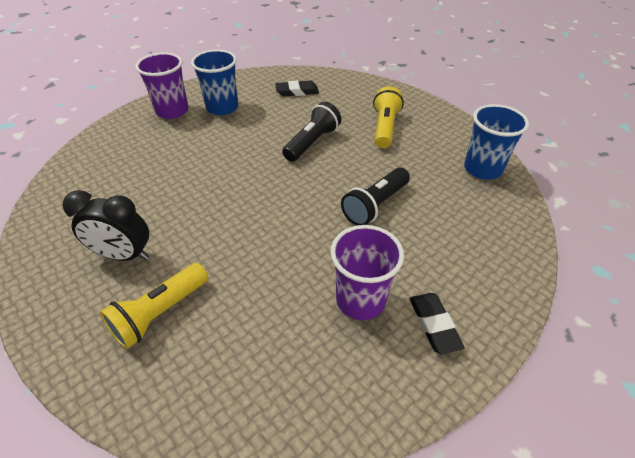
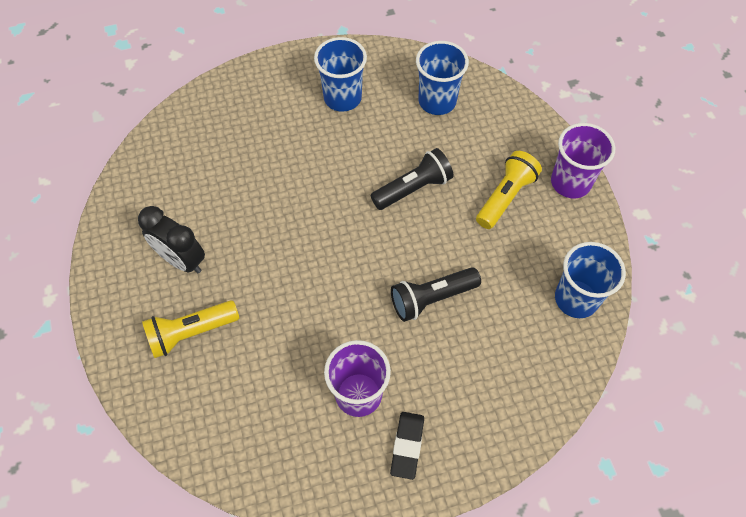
camera: 25 degrees right, 15 degrees up
(172, 111) = (288, 84): purple cup -> purple cup (570, 182)
(297, 91) = (437, 101): black eraser -> blue cup

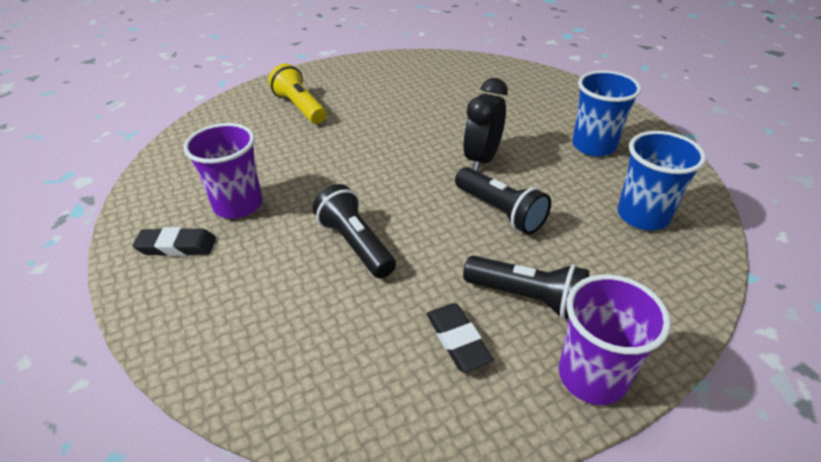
camera: 80 degrees right, 20 degrees down
(181, 260) = (367, 92): black clock -> black clock (482, 159)
(505, 197) = (527, 297): yellow flashlight -> black flashlight
(536, 246) = (458, 340): none -> black eraser
(576, 299) = (380, 398): blue cup -> none

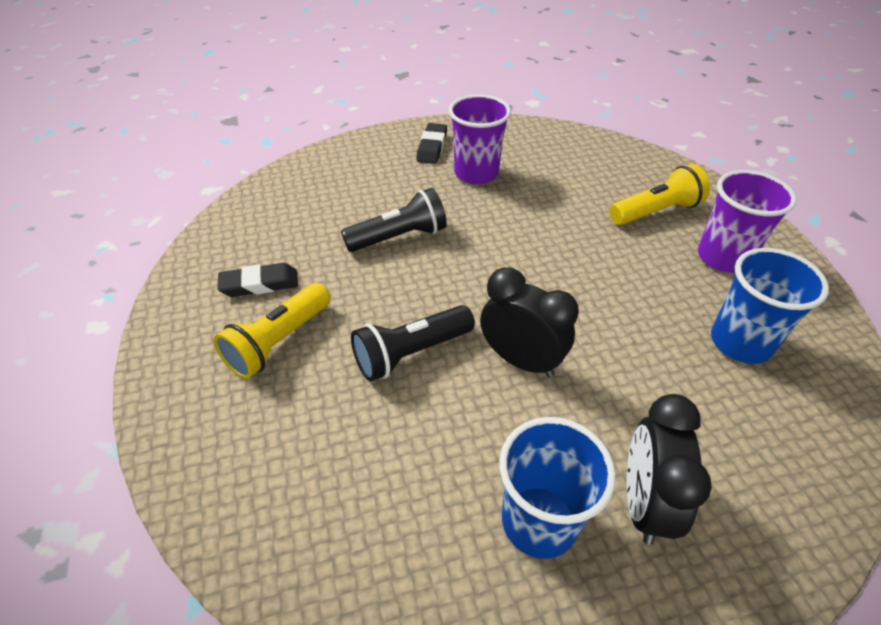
camera: 100 degrees right, 5 degrees up
(527, 297) = (279, 342): black flashlight -> yellow flashlight
(559, 115) = (643, 502): none -> black clock
(592, 376) = (173, 361): purple cup -> purple cup (723, 257)
(643, 216) = (352, 513): blue cup -> blue cup (740, 342)

